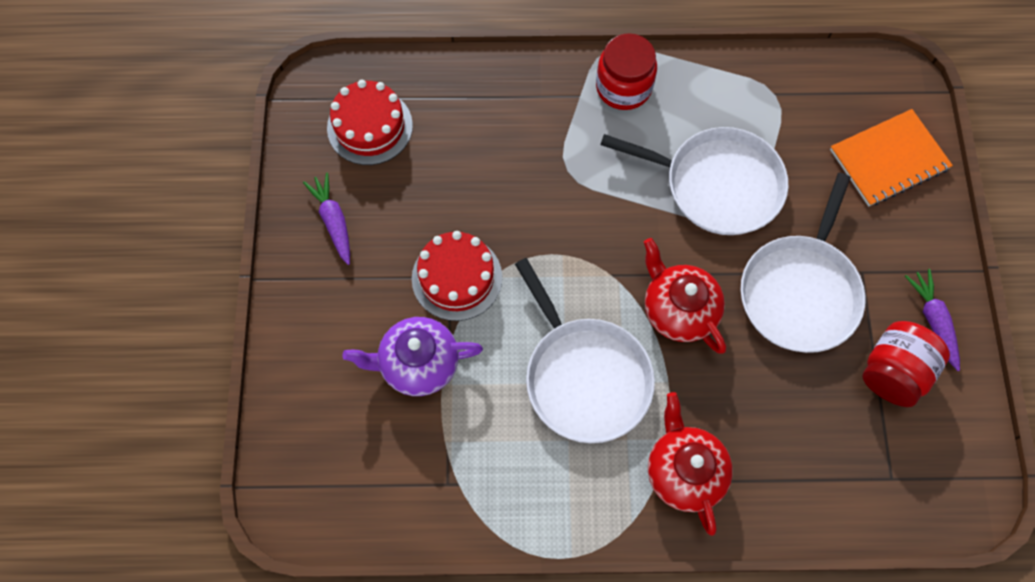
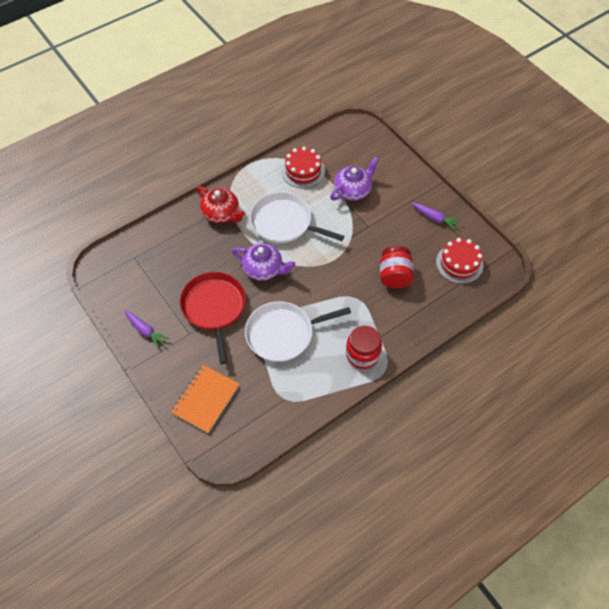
camera: 145 degrees right, 10 degrees down
(457, 278) = (365, 227): red cake -> red cake (303, 171)
(678, 309) = (263, 269): red teapot -> purple teapot
(800, 291) = (214, 308): white pan -> red pan
(893, 372) = (154, 298): red jar -> red jar (394, 276)

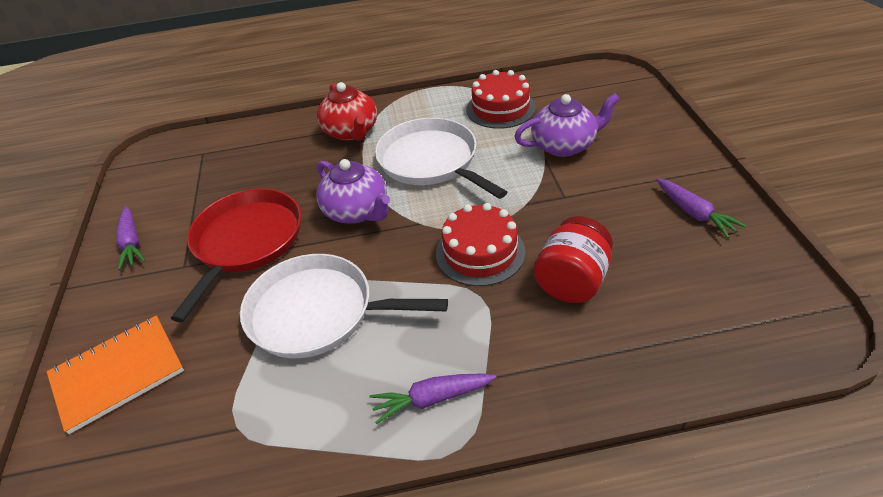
camera: 30 degrees right, 15 degrees down
(362, 354) = (432, 399): red jar -> purple carrot
(459, 263) = (716, 297): red cake -> red cake (480, 252)

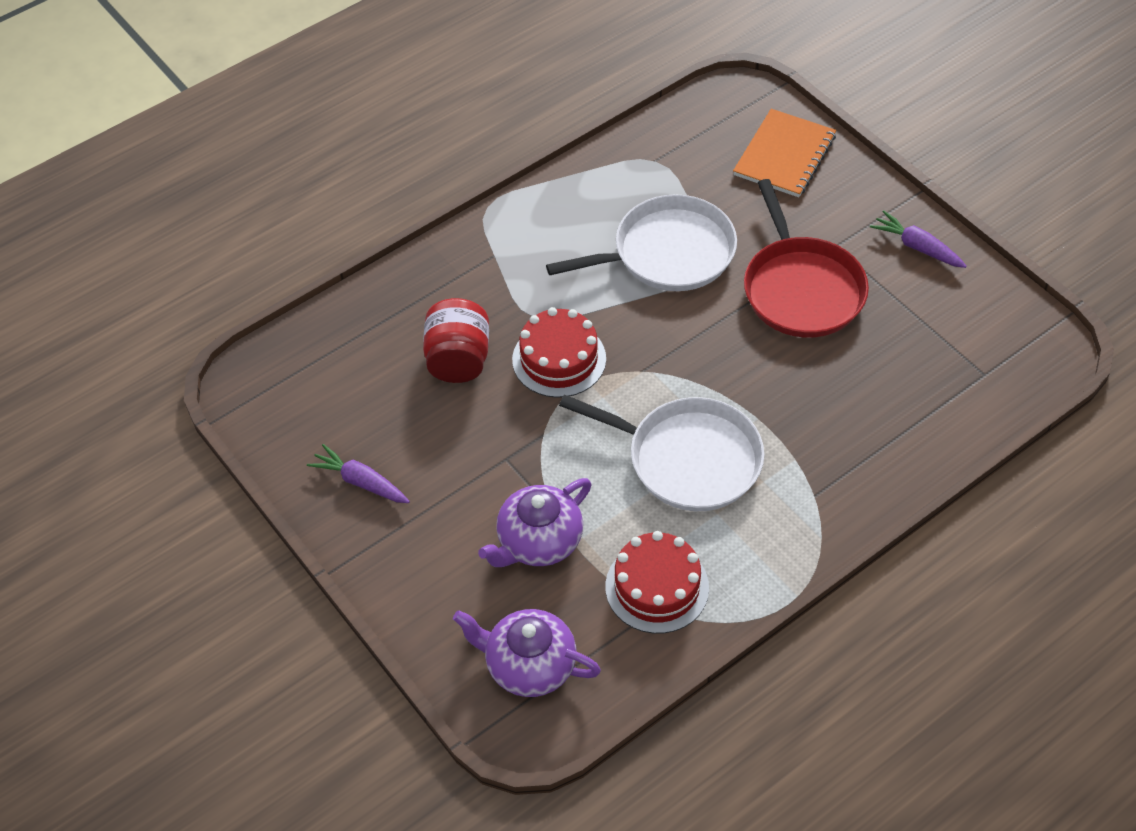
camera: 150 degrees right, 10 degrees up
(351, 132) = (828, 473): red teapot -> none
(357, 211) = (718, 361): purple teapot -> purple teapot (529, 665)
(432, 399) = (525, 227): purple carrot -> none

